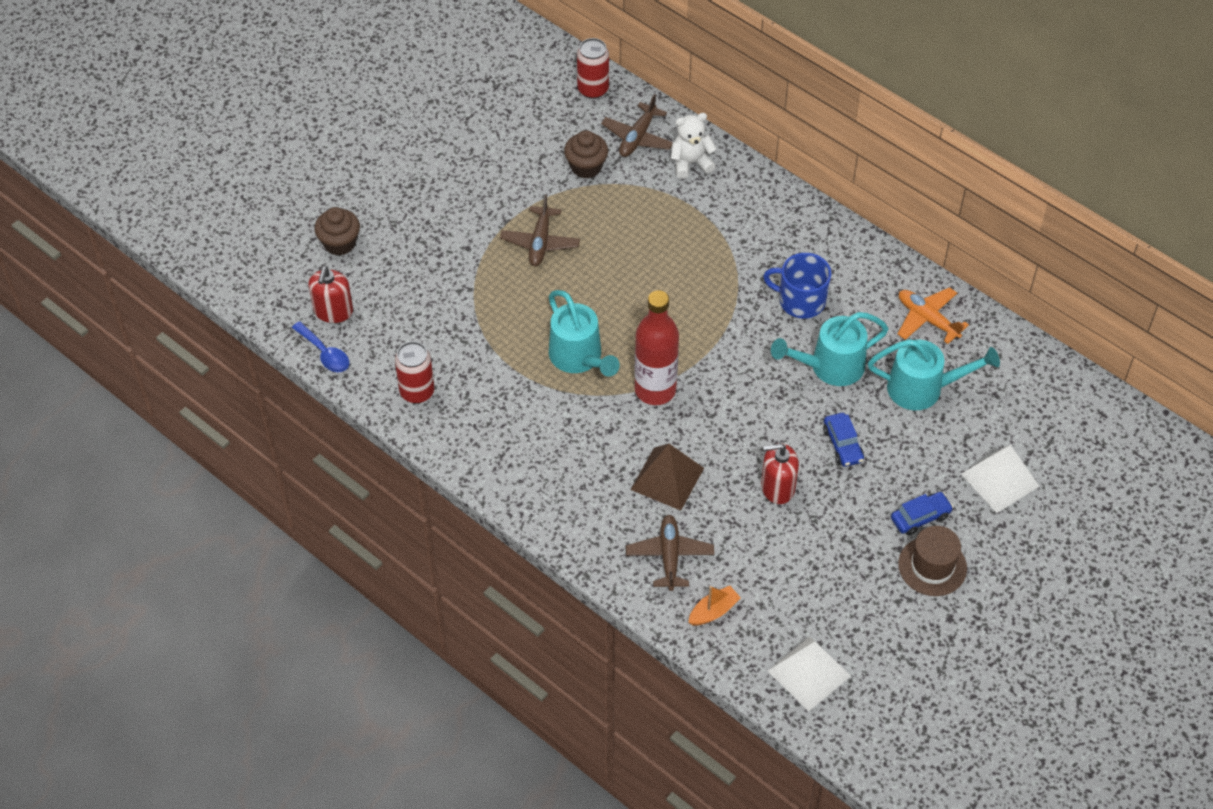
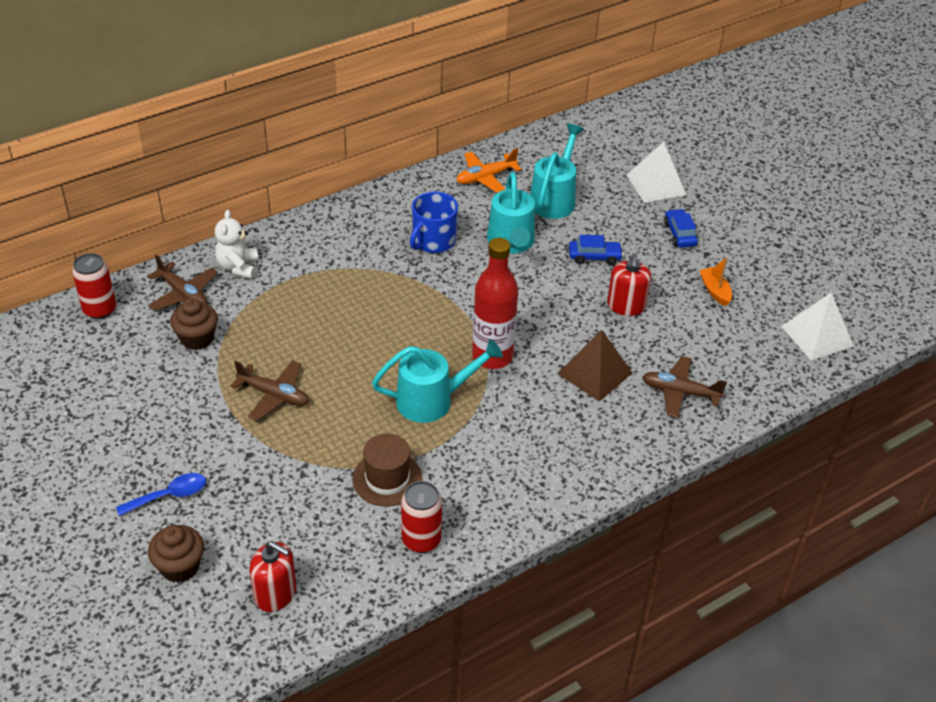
camera: 75 degrees left, 10 degrees down
(325, 353) = (332, 614): blue spoon -> blue spoon (169, 495)
(713, 611) = (744, 378): orange boat -> orange boat (715, 291)
(932, 566) = (727, 240): brown hat -> brown hat (387, 478)

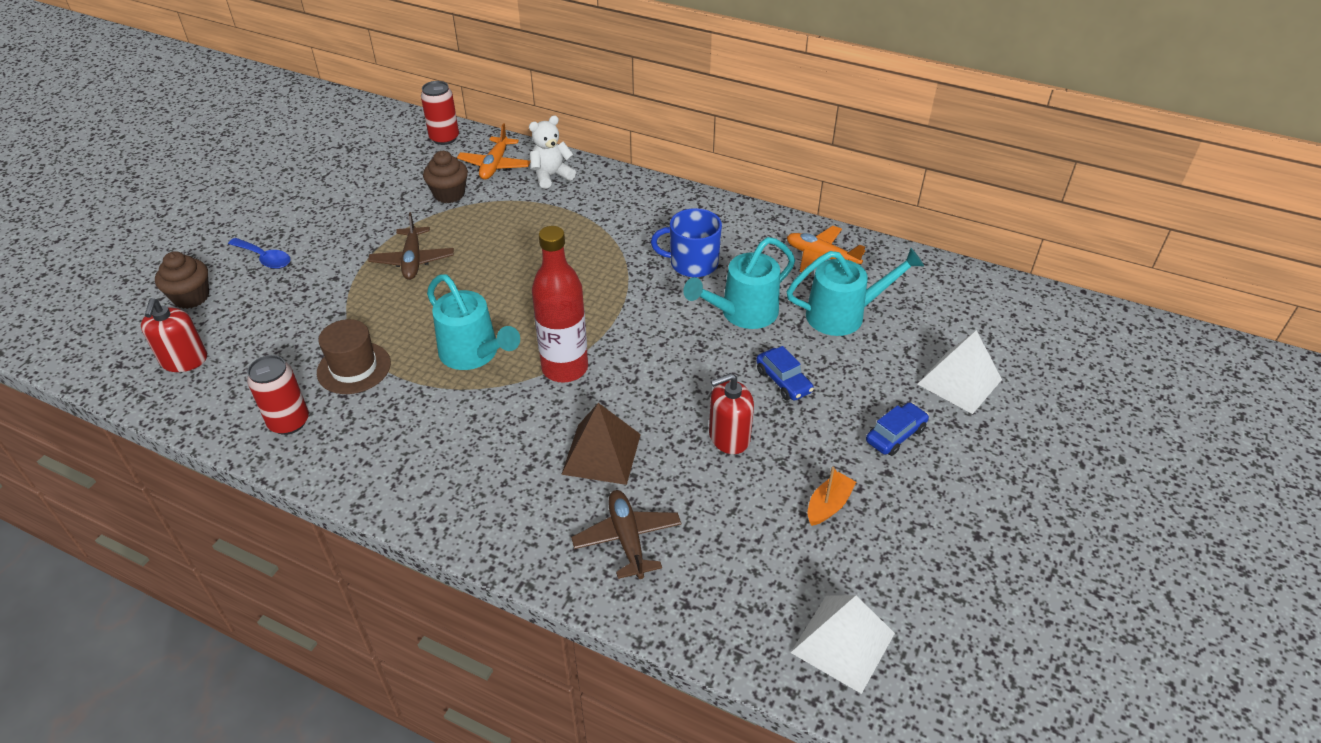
camera: 60 degrees right, 0 degrees up
(183, 294) = (495, 165): brown plane -> orange plane

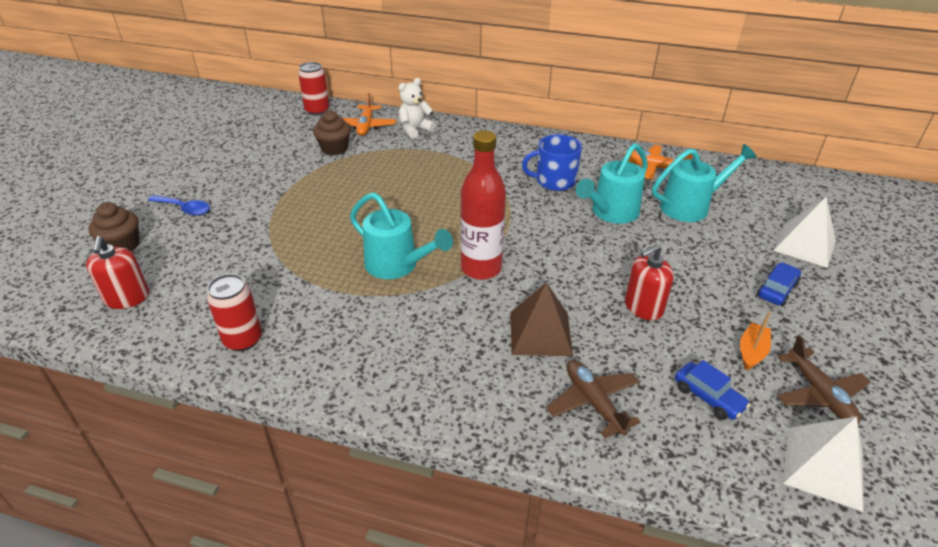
camera: 10 degrees left, 5 degrees down
(354, 368) = (291, 287): brown hat -> none
(413, 260) = (319, 199): brown plane -> brown plane (819, 394)
(783, 381) = (667, 259): blue car -> blue car (708, 397)

